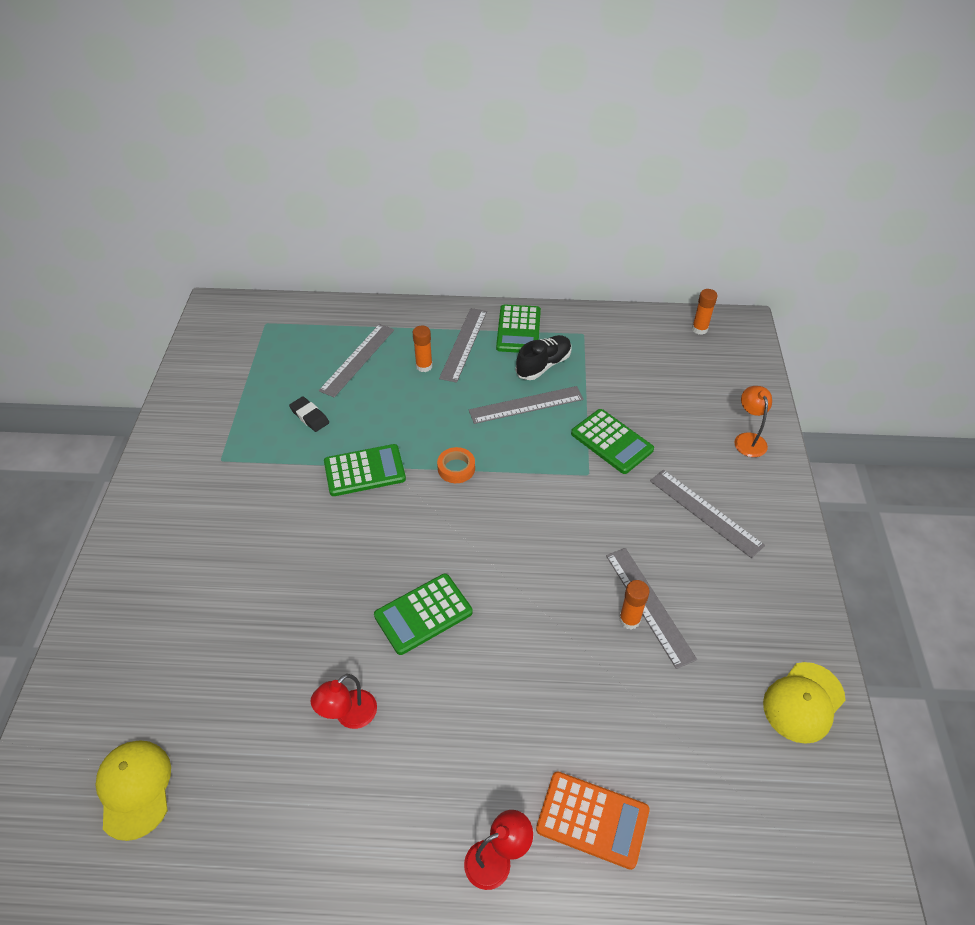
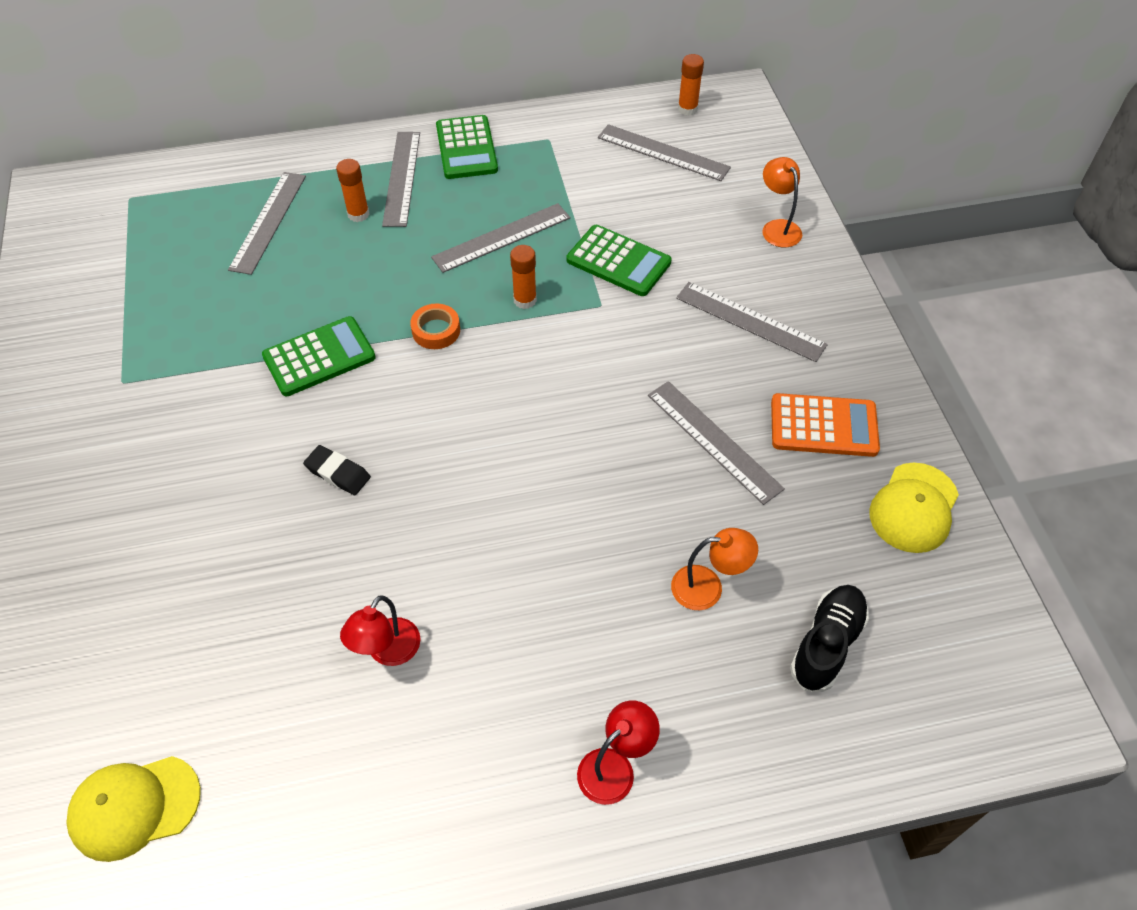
camera: 15 degrees left, 5 degrees up
(135, 789) = (134, 807): yellow cap -> yellow cap turned 75 degrees counterclockwise
(309, 416) = (226, 304): black eraser -> black eraser (338, 473)
(423, 614) = (445, 512): green calculator -> none
(543, 365) = (510, 186): black shoe -> black shoe (826, 644)
(592, 820) = (713, 695): orange calculator -> orange calculator (823, 426)
(612, 727) = (708, 587): none -> orange lamp
(629, 620) = (695, 462): orange glue stick -> orange glue stick (525, 300)
(670, 360) = (663, 152): none -> grey ruler

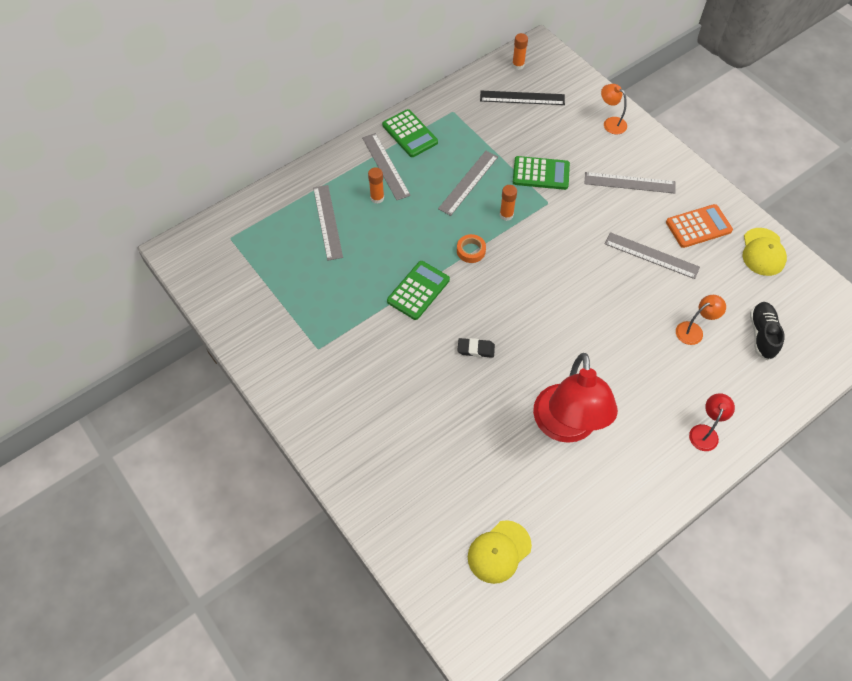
camera: 25 degrees left, 5 degrees up
(388, 652) = (566, 427): red lamp -> red lamp, size x2.25
(663, 152) = (522, 98): grey ruler -> black ruler

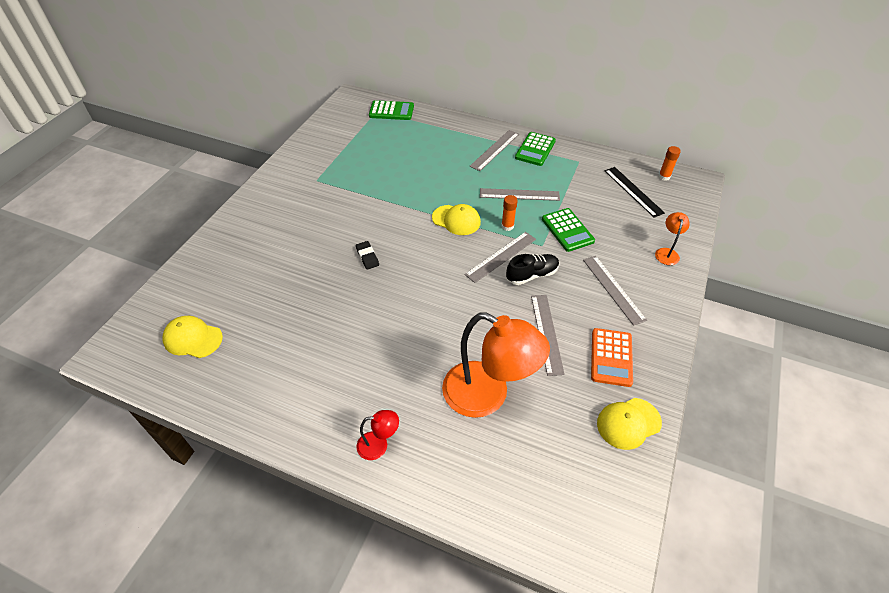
camera: 60 degrees right, 10 degrees down
(327, 222) = (423, 144): grey ruler -> grey ruler (501, 256)
(377, 198) = (463, 157): orange glue stick -> none
(418, 290) = (398, 207): green calculator -> green calculator (391, 111)
(471, 251) = (456, 220): orange tape -> yellow cap
(566, 427) = (327, 338): red lamp -> none
(694, 330) = (487, 396): orange lamp -> orange lamp, size x2.25
(698, 226) = (611, 357): orange calculator -> orange calculator turned 60 degrees clockwise
(762, 335) = (524, 457): black shoe -> black shoe (532, 275)

